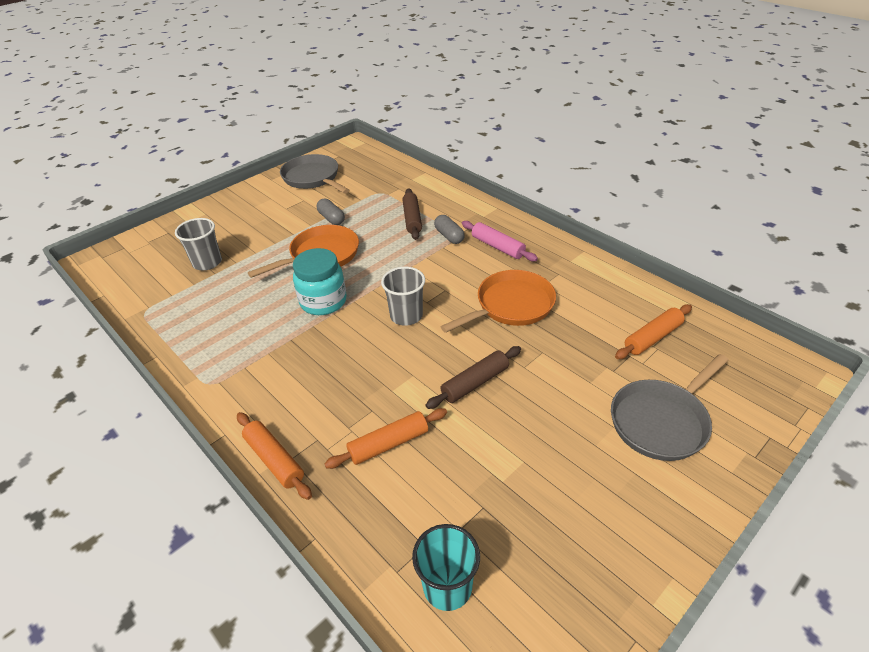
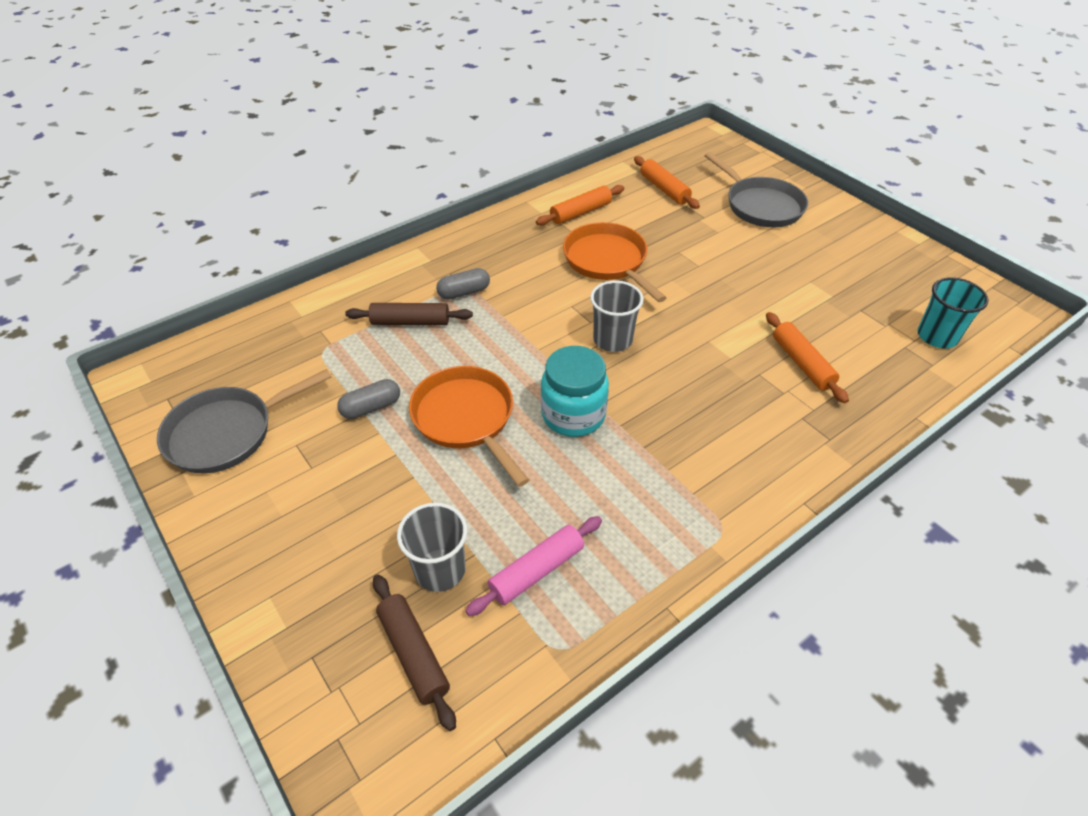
camera: 85 degrees left, 5 degrees up
(274, 459) = (833, 452): orange rolling pin -> orange rolling pin (580, 212)
(475, 383) = (719, 299): brown rolling pin -> brown rolling pin (413, 654)
(497, 246) = (500, 257): pink rolling pin -> pink rolling pin (536, 570)

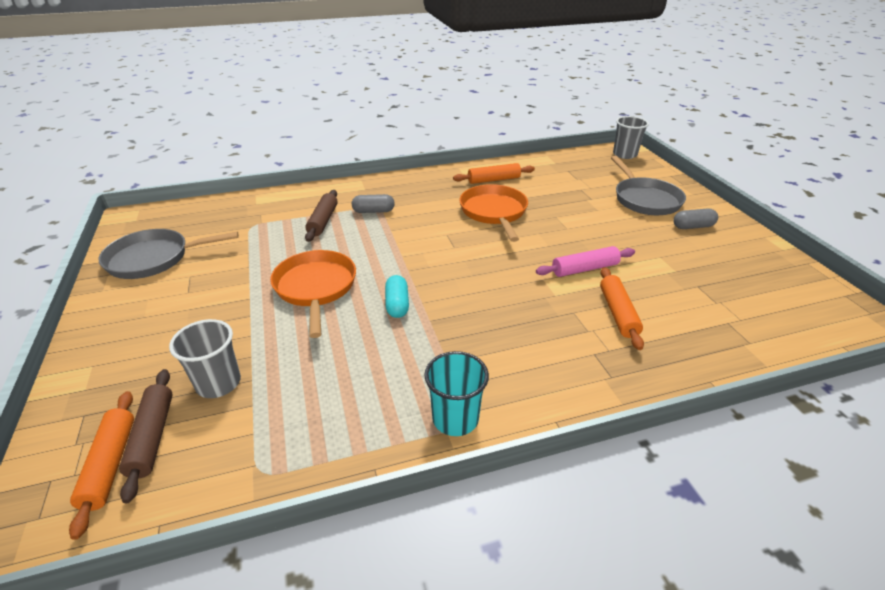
camera: 20 degrees right, 10 degrees down
(371, 407) = (256, 265): grey capsule -> grey capsule (693, 226)
(410, 322) = (323, 221): brown rolling pin -> brown rolling pin turned 75 degrees clockwise
(536, 570) = (288, 406): pink rolling pin -> pink rolling pin (584, 269)
(573, 415) = (397, 304): turquoise jar -> turquoise capsule
(612, 340) = (463, 262): grey cup -> grey cup (624, 154)
(664, 189) = (569, 176): orange rolling pin -> orange rolling pin (110, 464)
(937, 336) = (766, 322): turquoise cup -> turquoise cup (455, 418)

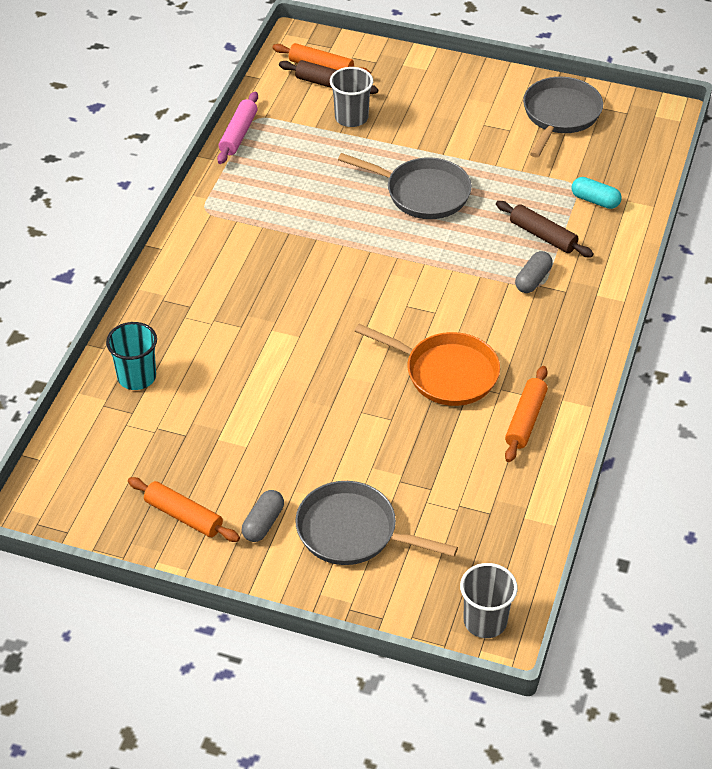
camera: 125 degrees right, 10 degrees up
(315, 288) = (422, 193): orange pan -> grey pan
(397, 304) = (354, 230): turquoise capsule -> turquoise capsule (595, 200)
(455, 418) = (211, 206): turquoise cup -> turquoise cup (136, 377)
(584, 269) = (285, 375): pink rolling pin -> pink rolling pin (238, 134)
(617, 313) = (212, 352): orange rolling pin -> orange rolling pin (184, 516)

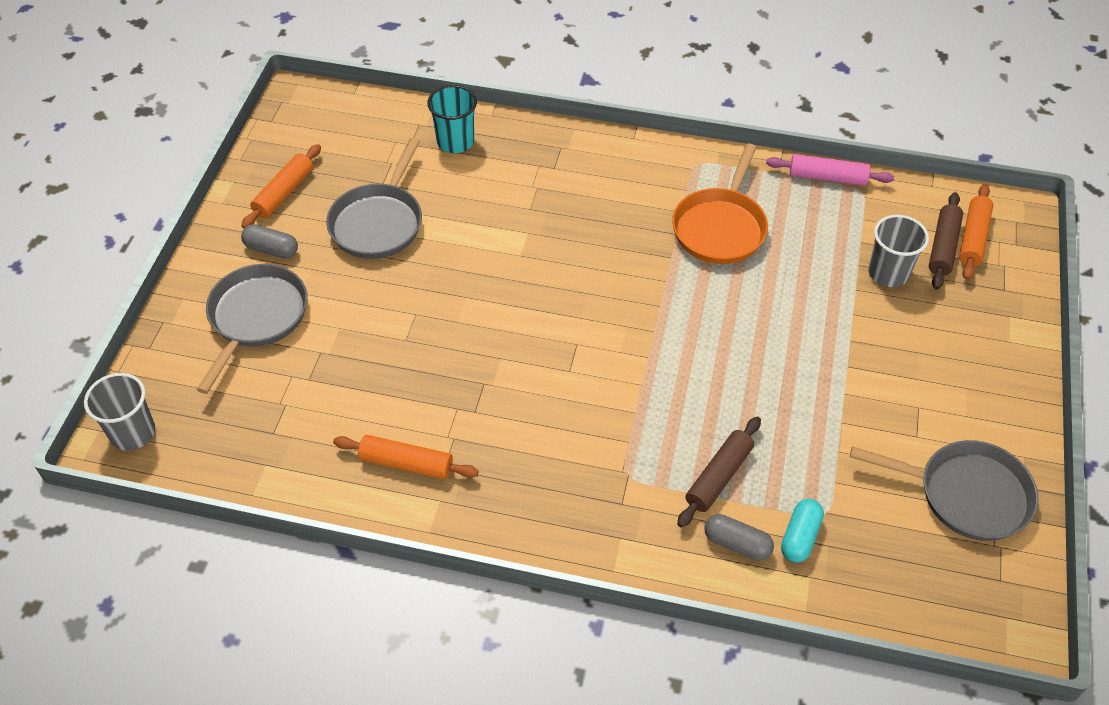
camera: 85 degrees right, 5 degrees up
(422, 193) = (769, 349): grey pan -> grey pan (379, 222)
(445, 373) = (475, 385): orange pan -> orange pan (720, 227)
(533, 280) = (637, 467): grey capsule -> grey capsule (737, 544)

